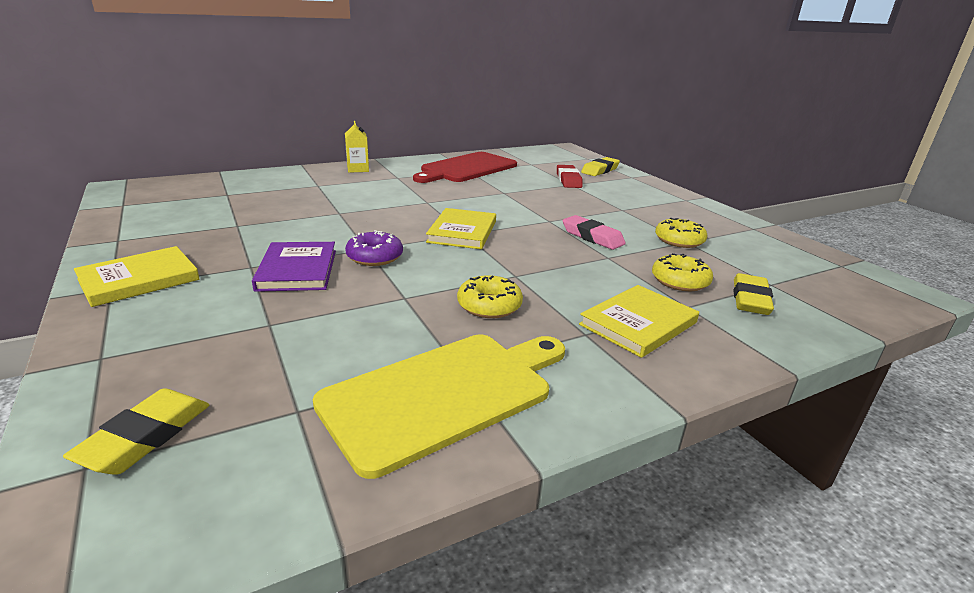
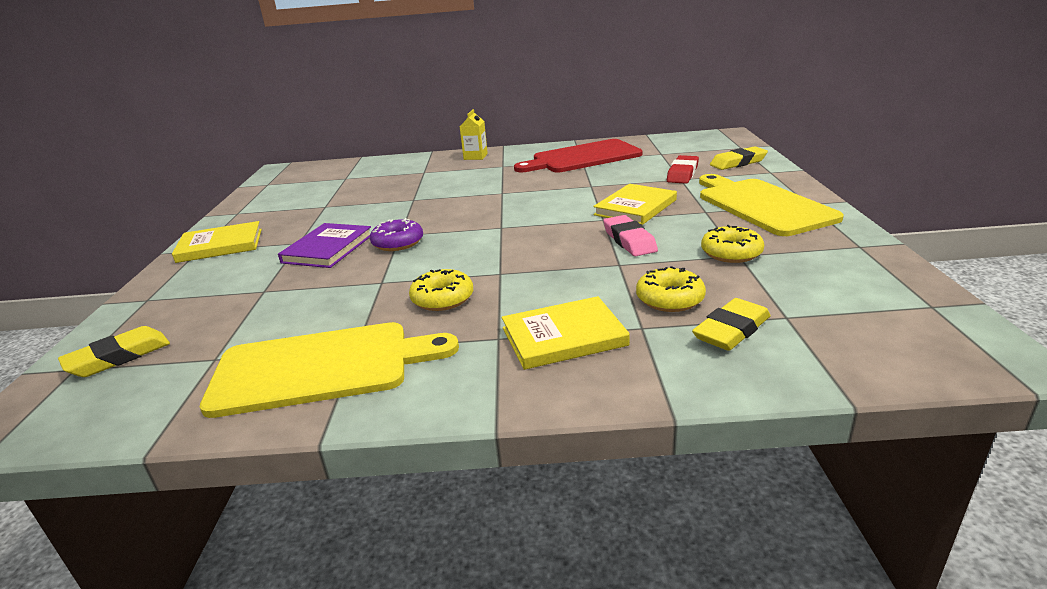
camera: 30 degrees right, 0 degrees up
(462, 232) = (500, 225): yellow book -> yellow book (635, 207)
(656, 202) = (761, 205): none -> yellow cutting board

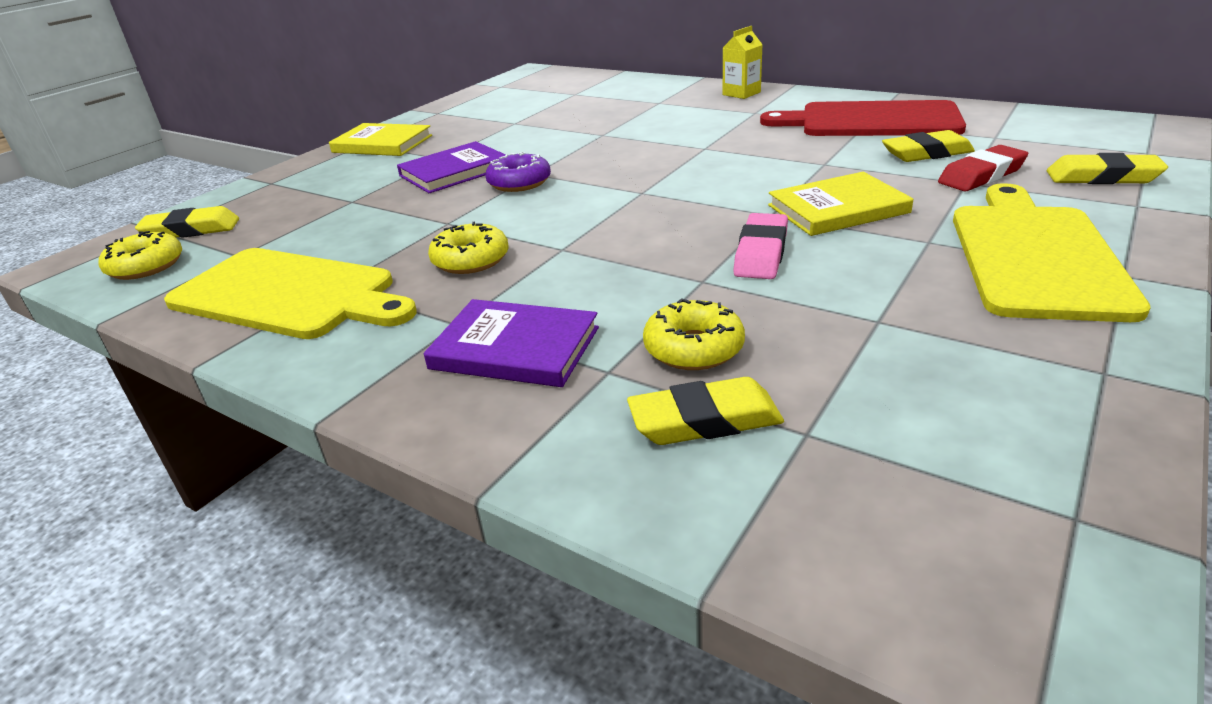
camera: 35 degrees right, 5 degrees up
(563, 336) = (515, 348): yellow book -> purple book
(638, 169) = (926, 153): none -> yellow eraser
(731, 253) = (872, 314): yellow donut -> yellow donut (146, 266)

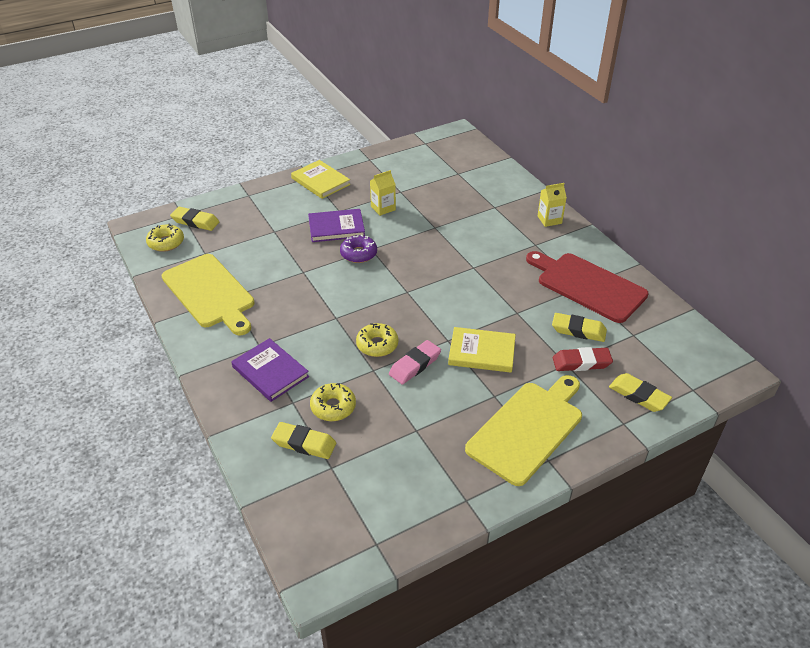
camera: 25 degrees right, 10 degrees up
(471, 260) = (293, 306): yellow donut -> yellow donut (377, 345)
(506, 140) = (383, 208): none -> yellow carton

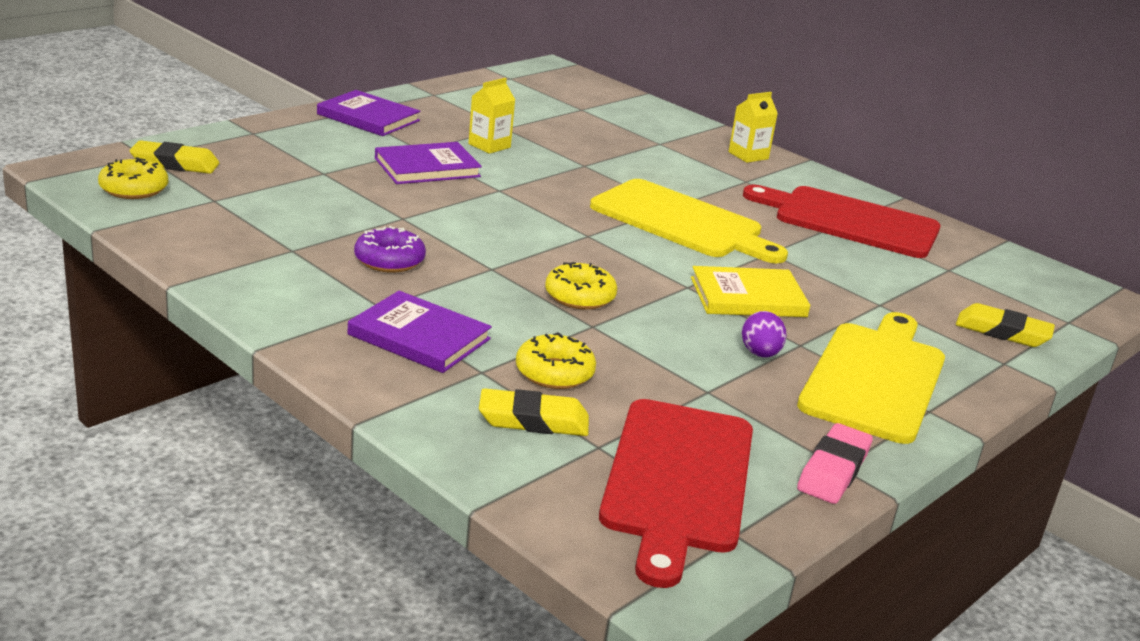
camera: 20 degrees left, 15 degrees down
(210, 293) = (252, 247): yellow cutting board -> yellow cutting board (681, 222)
(320, 181) = (368, 117): yellow book -> purple book
(358, 254) = (482, 195): purple donut -> purple donut (389, 260)
(363, 499) = (677, 480): none -> red cutting board
(415, 365) = (655, 316): pink eraser -> pink eraser (833, 470)
(464, 402) = (760, 354): none -> purple egg
(578, 330) = (870, 268): yellow eraser -> none
(581, 363) = (899, 301): red eraser -> none

